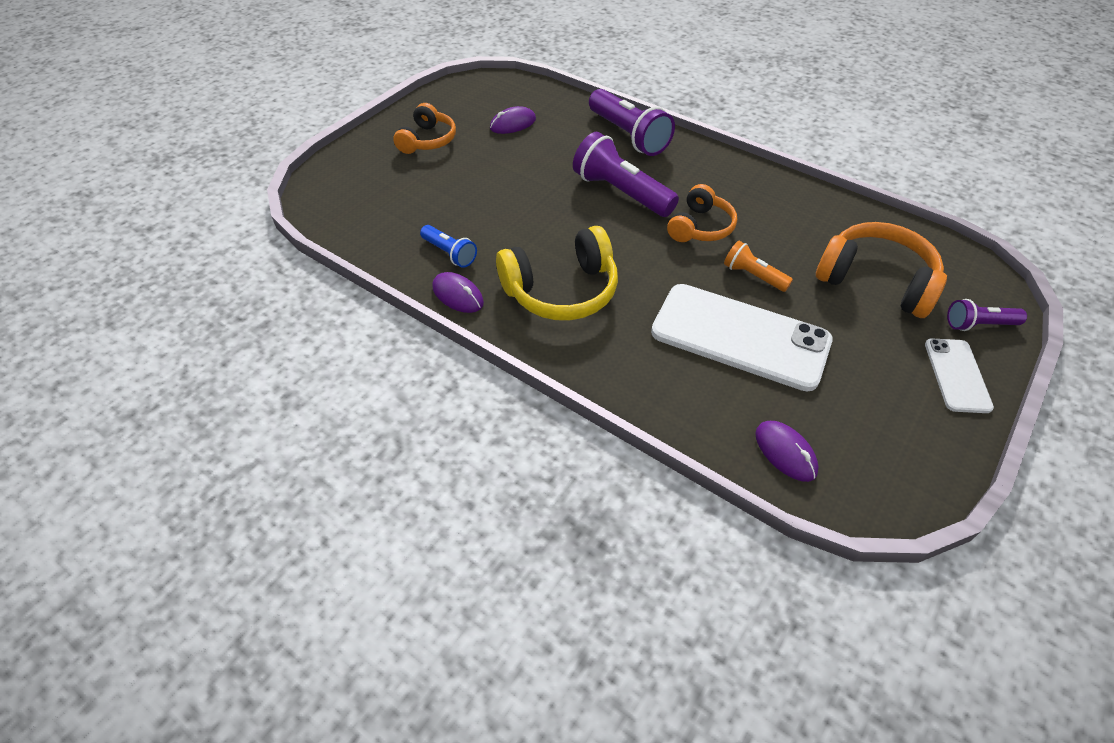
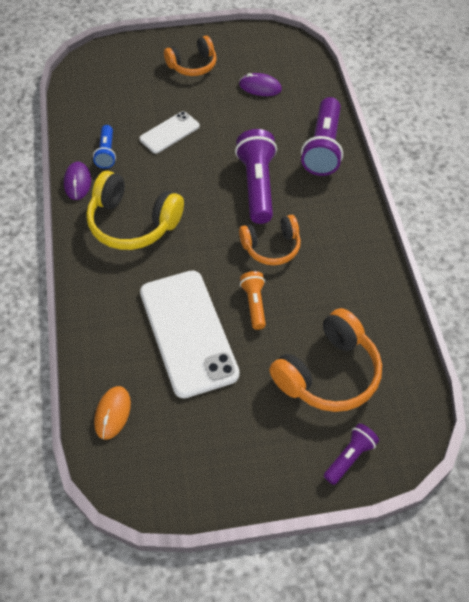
camera: 45 degrees right, 5 degrees up
(785, 452) = (112, 413): purple mouse -> orange mouse
(875, 281) = (328, 373): orange headphones -> orange headphones turned 60 degrees clockwise
(957, 375) = (280, 470): white phone -> white phone (169, 132)
(978, 324) = (350, 457): purple flashlight -> purple flashlight turned 90 degrees clockwise

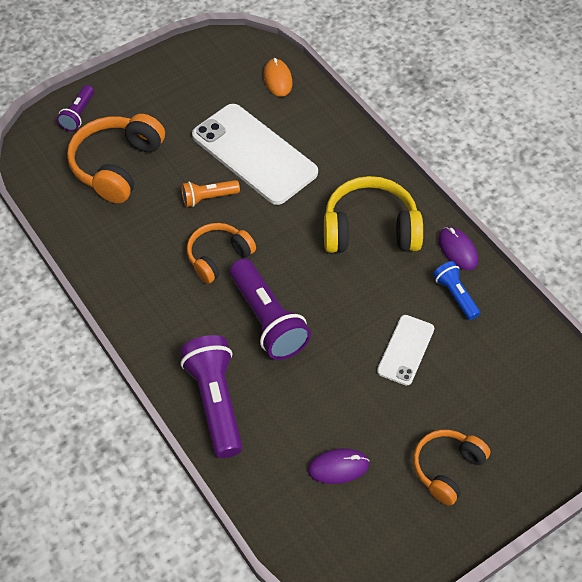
camera: 155 degrees right, 0 degrees up
(254, 304) = (208, 198): orange flashlight -> orange flashlight turned 105 degrees clockwise

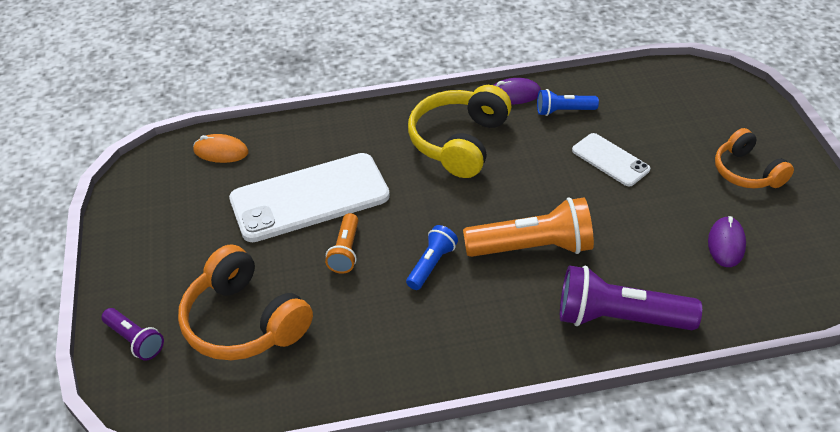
camera: 65 degrees left, 10 degrees down
(218, 257) = (432, 264): orange headphones -> blue flashlight
(267, 320) = (533, 248): purple flashlight -> orange flashlight

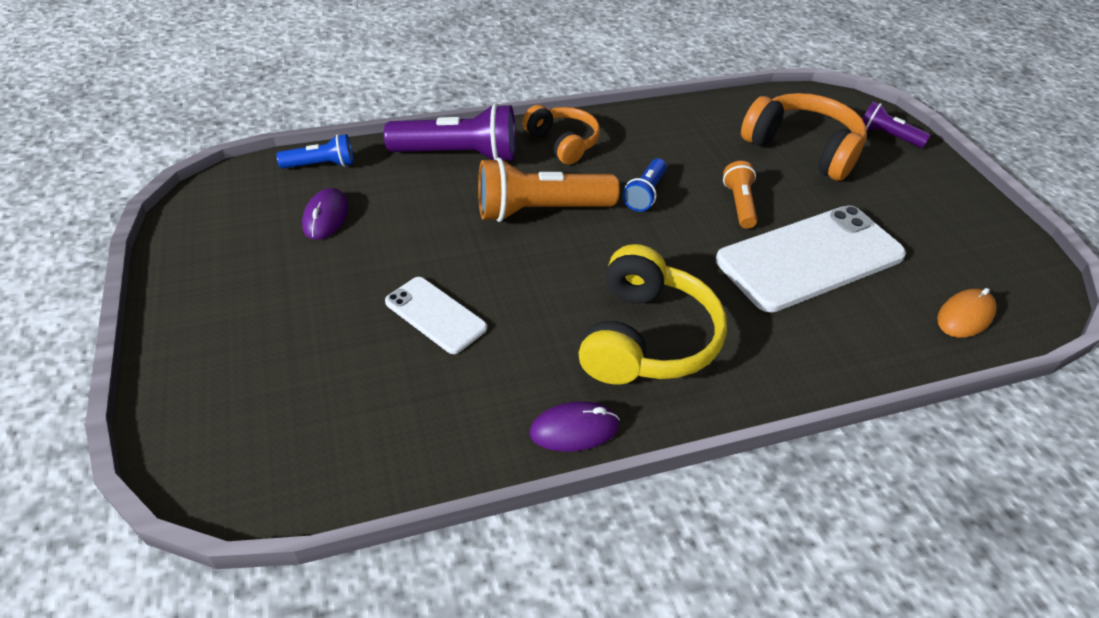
camera: 170 degrees right, 0 degrees up
(221, 151) = (965, 316): orange mouse -> orange mouse turned 45 degrees counterclockwise
(563, 111) = (493, 397): blue flashlight -> blue flashlight (321, 165)
(747, 172) = (254, 301): orange headphones -> orange headphones (562, 143)

